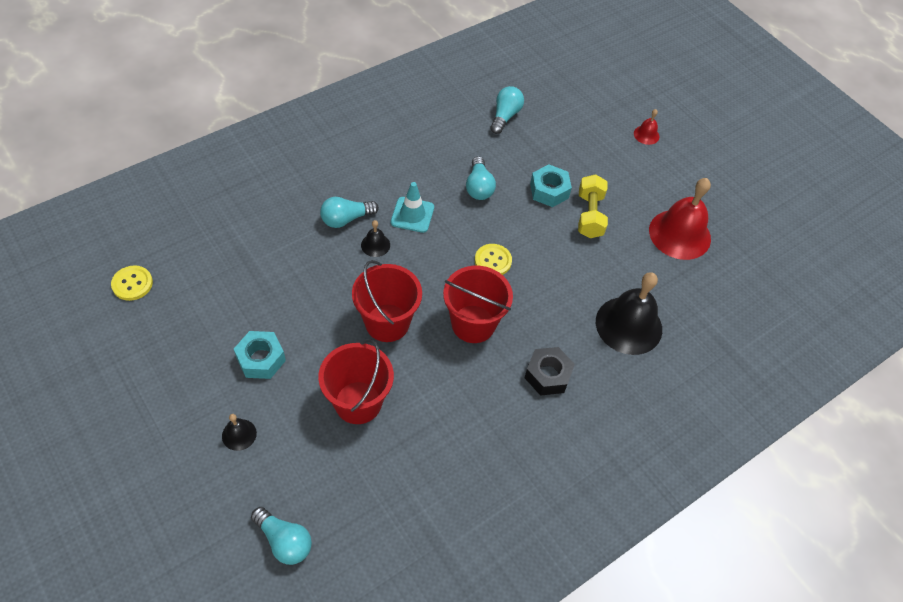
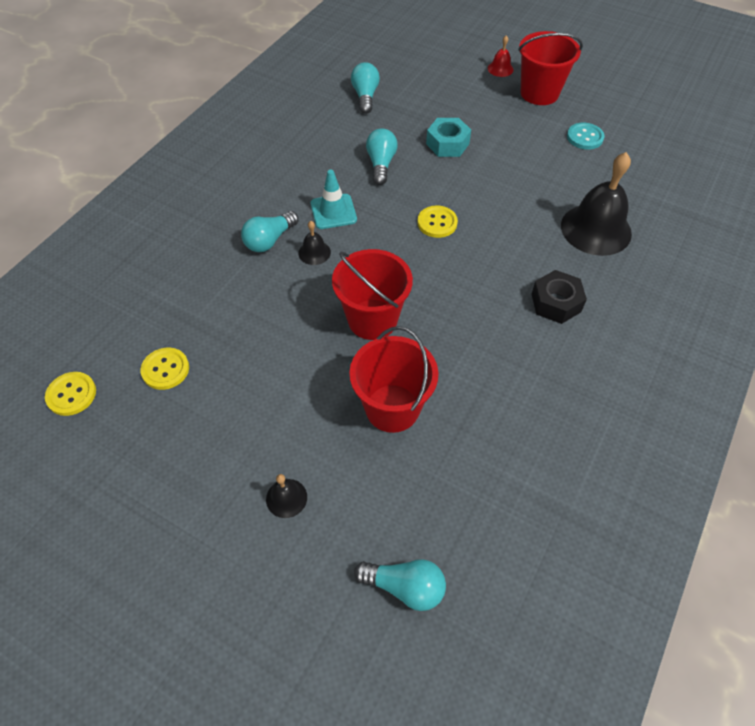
camera: 20 degrees left, 0 degrees up
(208, 294) = (165, 369): none -> yellow button
(261, 359) = (263, 410): turquoise nut -> none
(473, 324) = (456, 286): red bucket -> red bucket (539, 93)
(479, 187) = (381, 164): turquoise light bulb -> turquoise light bulb turned 150 degrees counterclockwise
(589, 215) = (497, 151): yellow dumbbell -> none
(679, 234) = (585, 137): red bell -> turquoise button

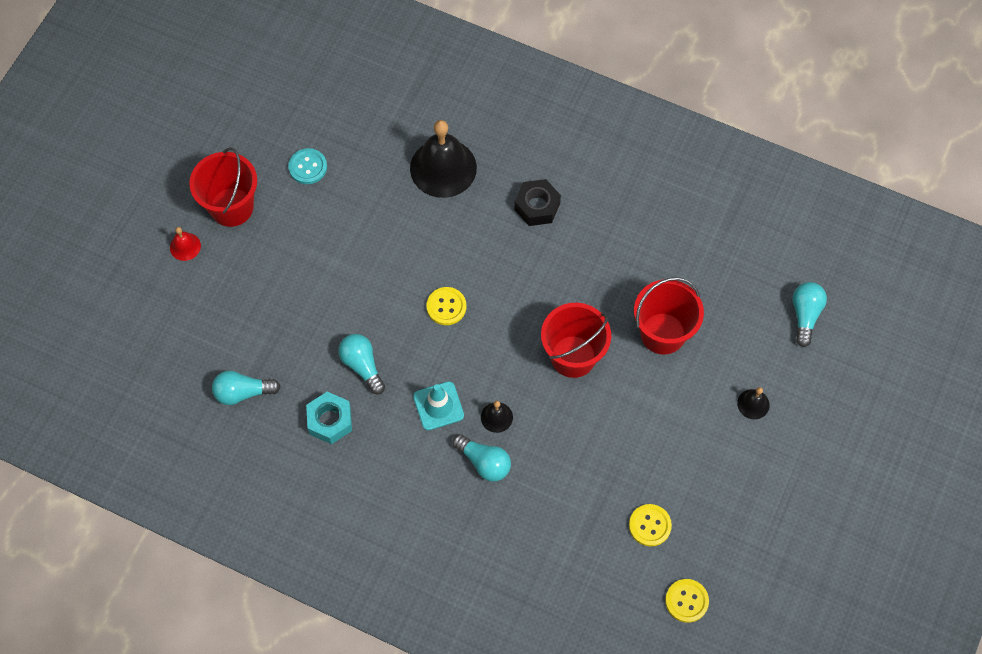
camera: 95 degrees left, 10 degrees up
(381, 164) = (362, 365): turquoise light bulb -> turquoise light bulb turned 60 degrees clockwise
(447, 144) = (325, 300): turquoise nut -> turquoise nut (330, 421)

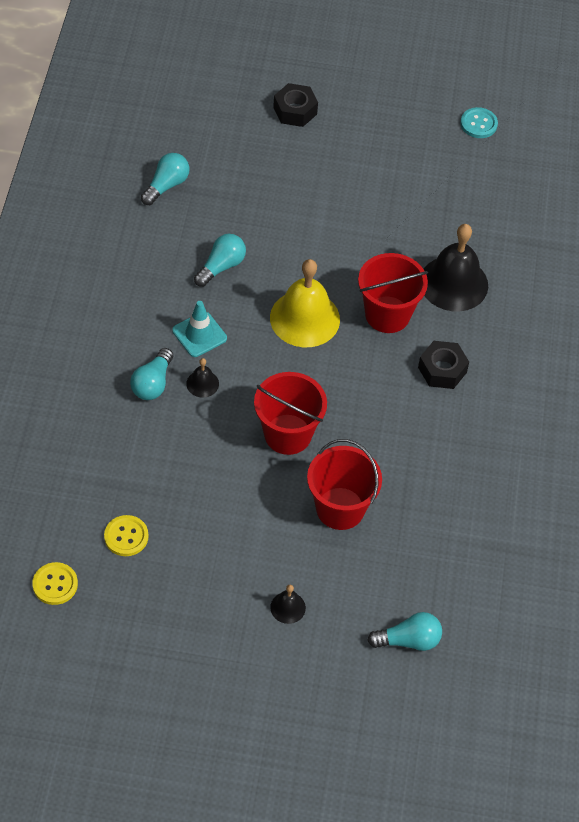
camera: 70 degrees right, 10 degrees down
(185, 246) = (295, 111): red bell -> black nut
(231, 207) = (347, 133): red bucket -> red bucket (387, 314)
(243, 392) = (166, 185): turquoise light bulb -> turquoise light bulb turned 60 degrees clockwise
(308, 167) = (411, 179): turquoise button -> turquoise button (478, 124)
(330, 421) = (158, 255): turquoise nut -> none
(446, 307) = (304, 318): yellow button -> yellow bell

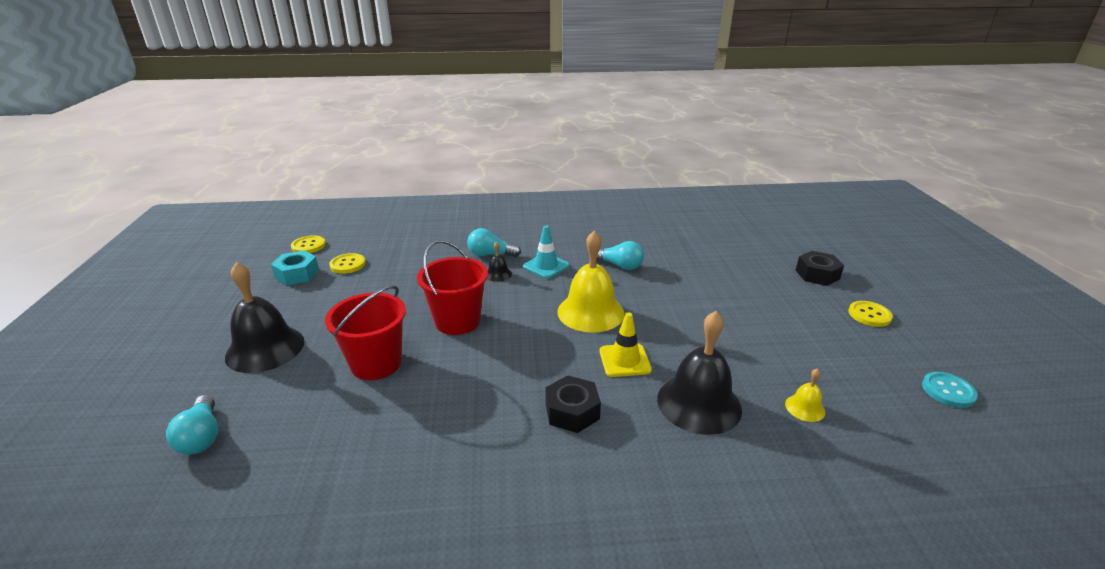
camera: 80 degrees right, 25 degrees down
(133, 591) = (297, 274): none -> turquoise nut
(166, 185) = (679, 234): turquoise light bulb -> none
(288, 607) = (265, 348): black bell -> black bell, size x2.21
(372, 111) = (869, 315): none -> yellow button
(387, 314) = (624, 360): red bucket -> yellow traffic cone
(474, 219) = (805, 408): none -> yellow bell

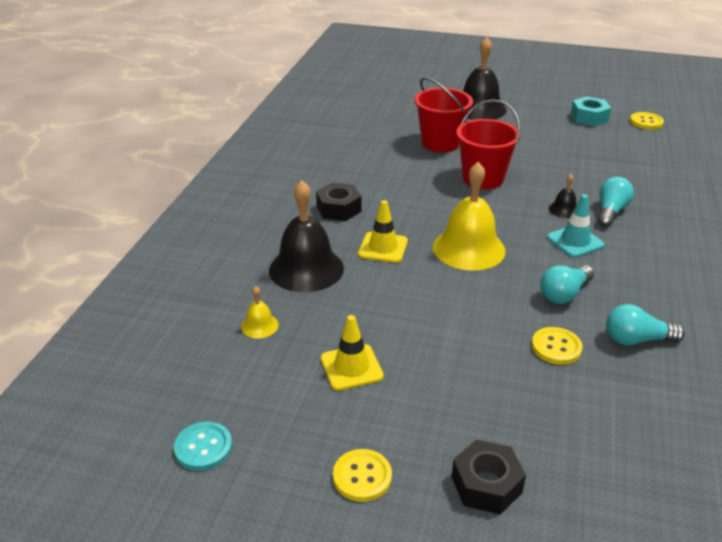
camera: 110 degrees right, 5 degrees up
(201, 436) = (398, 95): turquoise light bulb -> turquoise light bulb (636, 340)
(347, 264) = (603, 138): yellow button -> yellow button (556, 347)
(791, 341) = (351, 367): none -> yellow traffic cone

